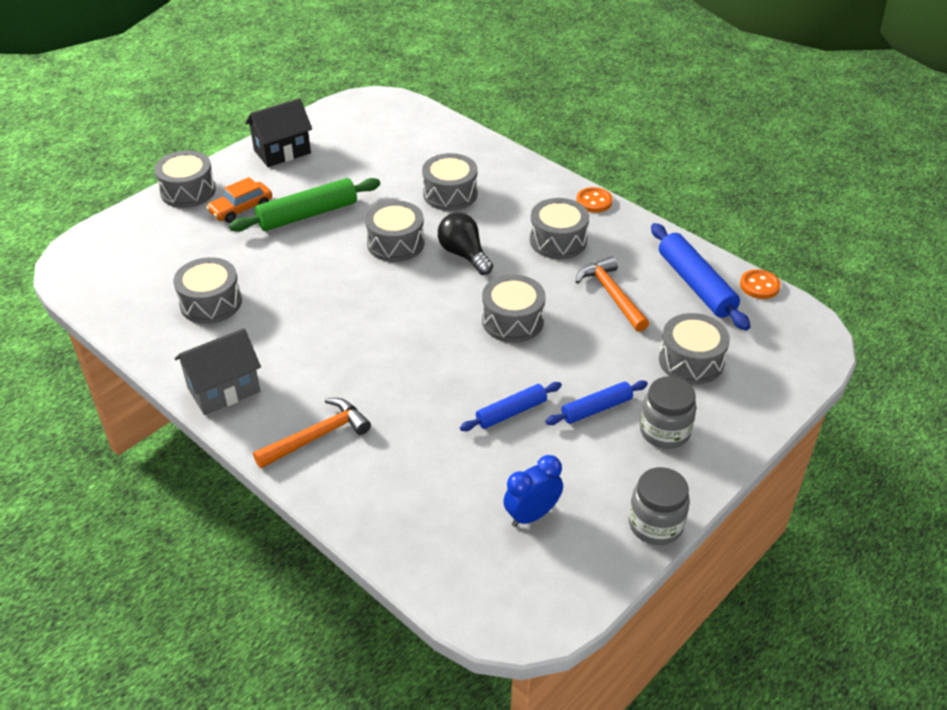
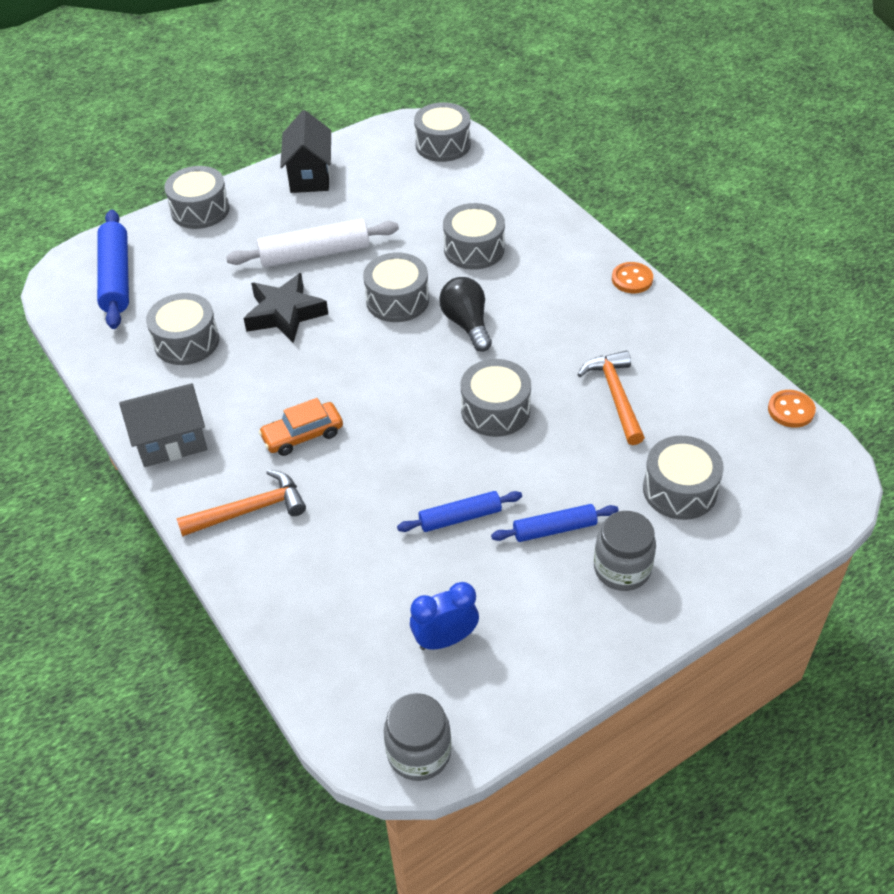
camera: 15 degrees right, 5 degrees up
(241, 209) = (248, 237): orange car -> orange car (302, 435)
(282, 152) = (310, 176): black house -> black house turned 75 degrees counterclockwise
(296, 267) = (285, 314): none -> black star
(307, 215) = (314, 254): green rolling pin -> white rolling pin
(558, 240) = (576, 321): grey drum -> grey drum (443, 145)
(655, 525) = (576, 676): grey jar -> grey jar (419, 753)
(695, 285) = (716, 398): blue rolling pin -> blue rolling pin (116, 277)

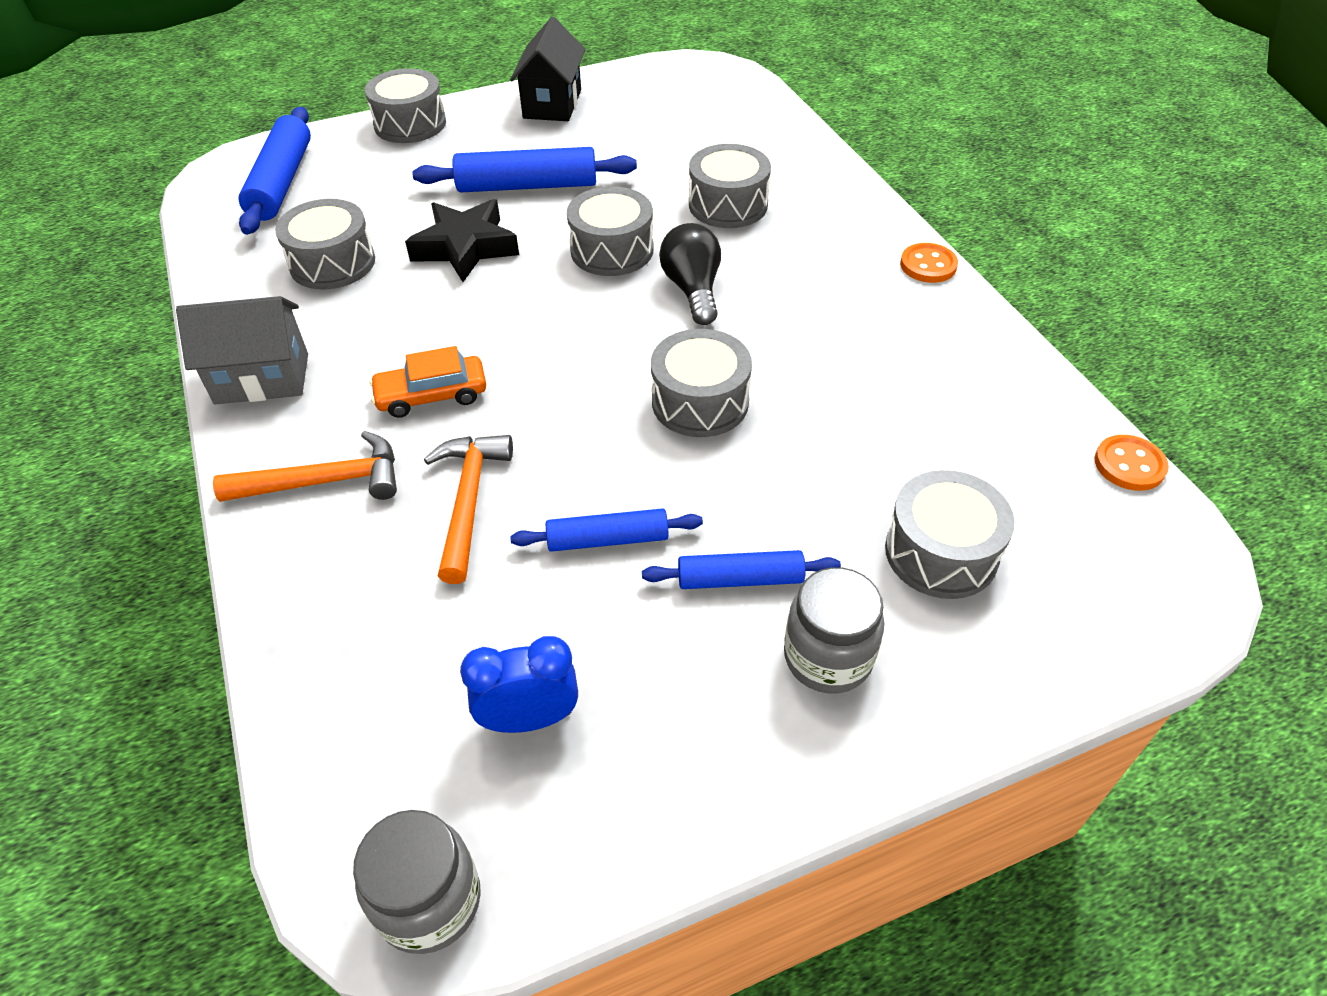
camera: 10 degrees right, 0 degrees up
(314, 254) = (527, 186): white rolling pin -> blue rolling pin
(443, 145) = (723, 89): grey drum -> none
(615, 396) = (873, 408): orange hammer -> orange hammer (468, 502)

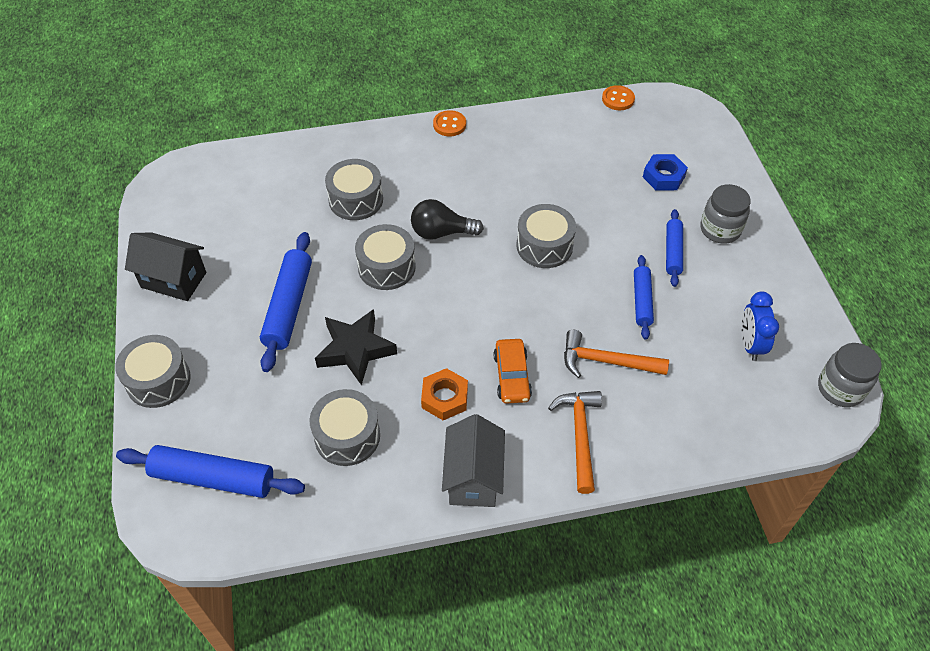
camera: 80 degrees left, 5 degrees up
(391, 335) = (445, 398): none -> orange nut
(941, 553) = (663, 176): grey drum -> blue nut

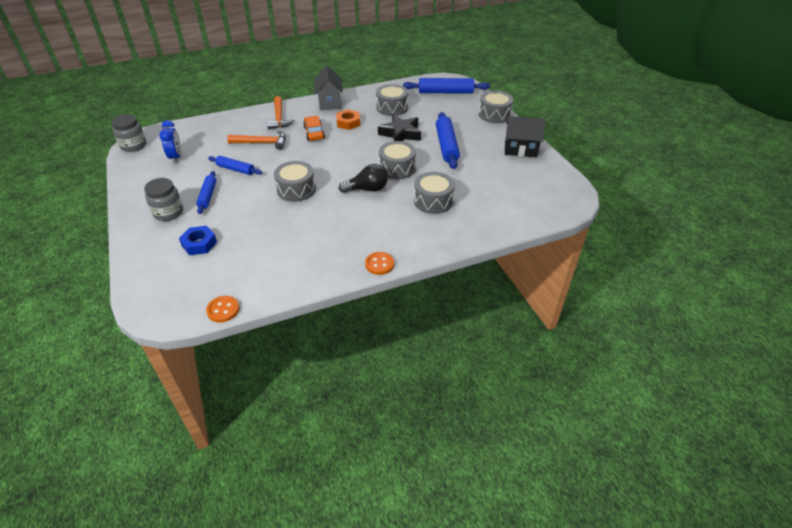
camera: 170 degrees right, 10 degrees down
(642, 301) = (235, 169): blue rolling pin -> blue rolling pin turned 60 degrees counterclockwise

